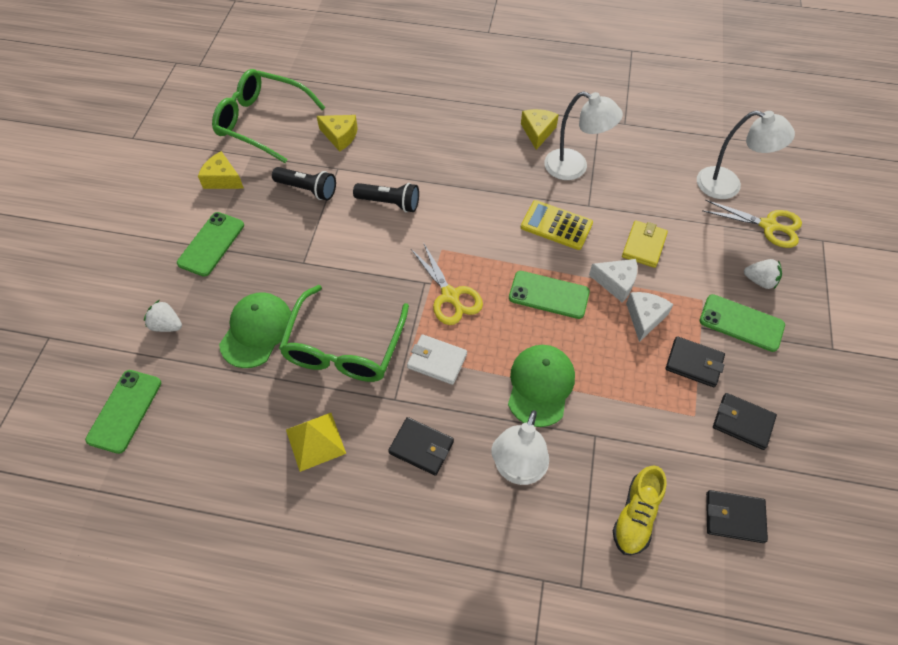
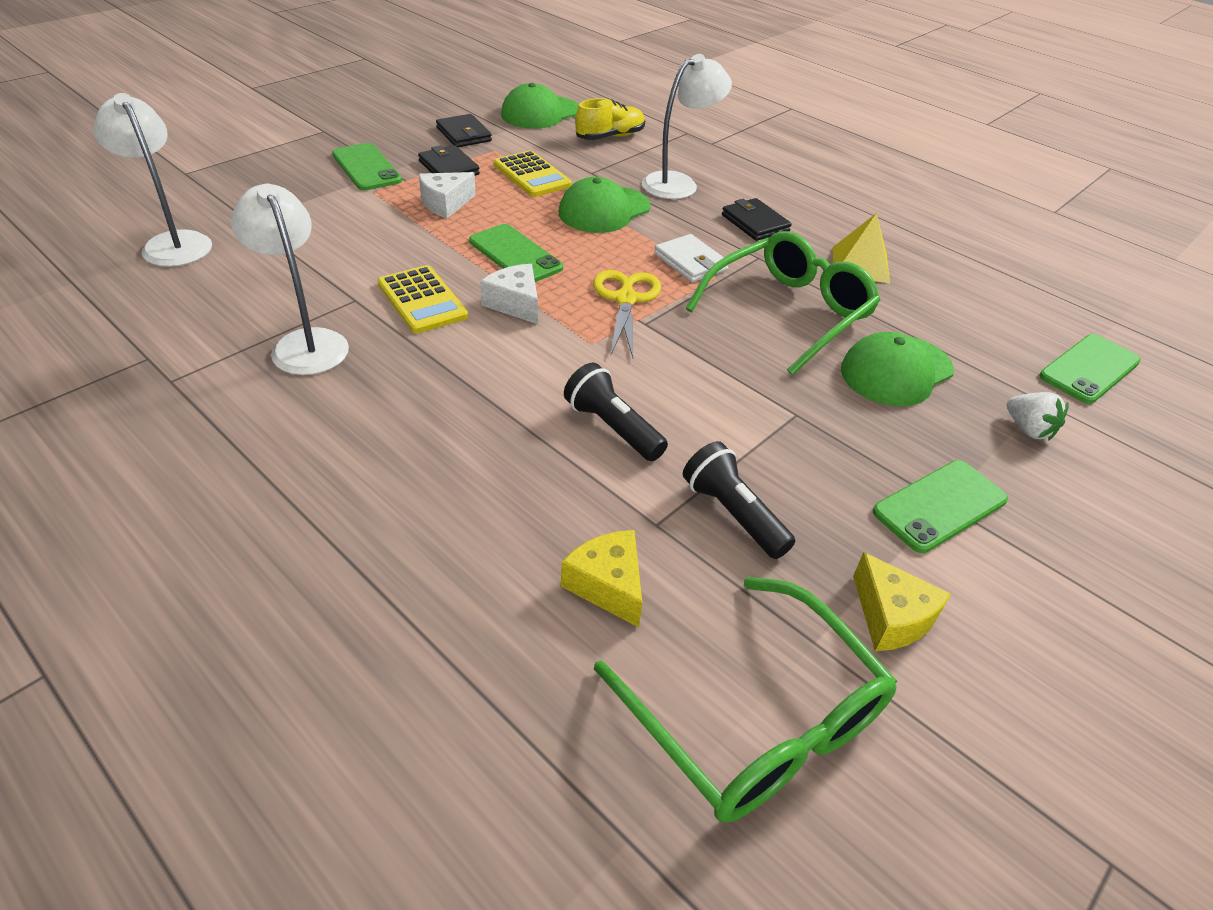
camera: 150 degrees left, 15 degrees down
(537, 132) = (279, 411): yellow cheese -> none
(616, 283) = (433, 233): white cheese -> white cheese (515, 304)
(631, 397) = (532, 175): none -> yellow calculator
(644, 246) = (357, 243): yellow wallet -> none
(734, 517) = (540, 113): black wallet -> green cap
(759, 281) = (298, 178): white strawberry -> none
(768, 226) = (207, 201): yellow scissors -> none

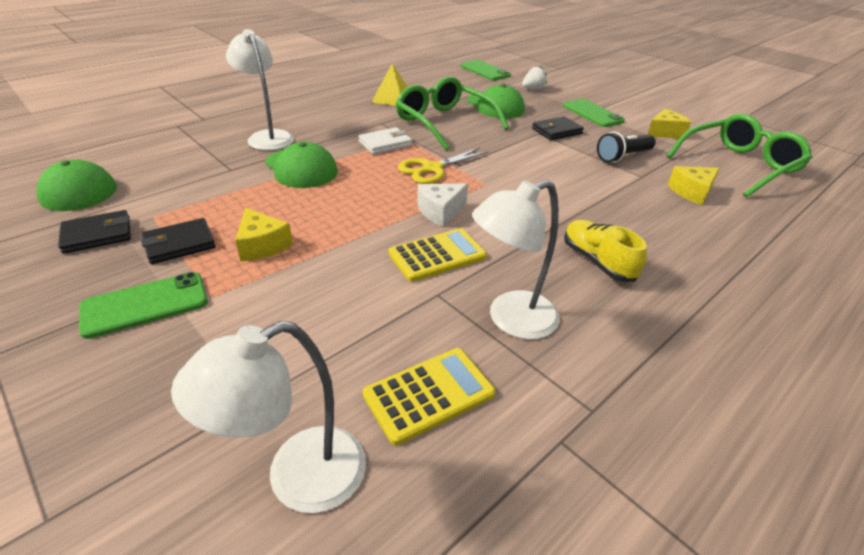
camera: 85 degrees left, 5 degrees down
(445, 204) = (262, 245): white cheese -> yellow cheese
(515, 254) = (366, 209): green phone -> none
(532, 175) = (222, 197): yellow calculator -> yellow calculator (429, 394)
(610, 137) = (163, 156): yellow shoe -> yellow shoe (597, 261)
(612, 428) = (570, 183): black flashlight -> none
(626, 299) = (432, 169): yellow scissors -> yellow scissors turned 45 degrees counterclockwise
(755, 223) = (336, 119): black wallet -> black wallet (557, 131)

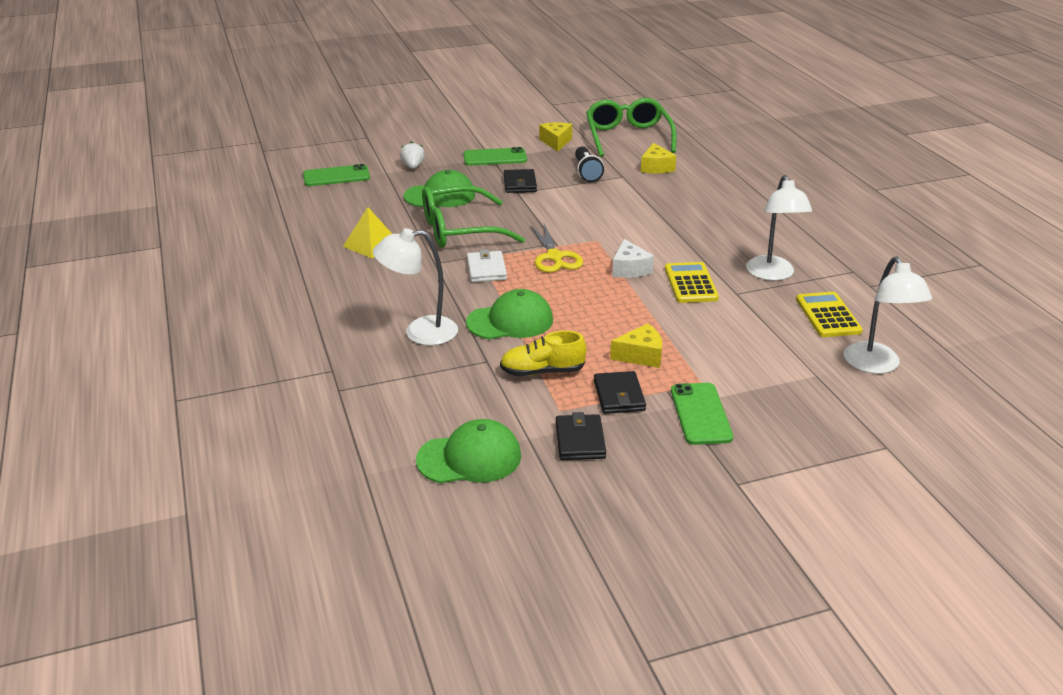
camera: 65 degrees left, 5 degrees down
(597, 261) = (724, 229): yellow shoe -> yellow shoe (542, 371)

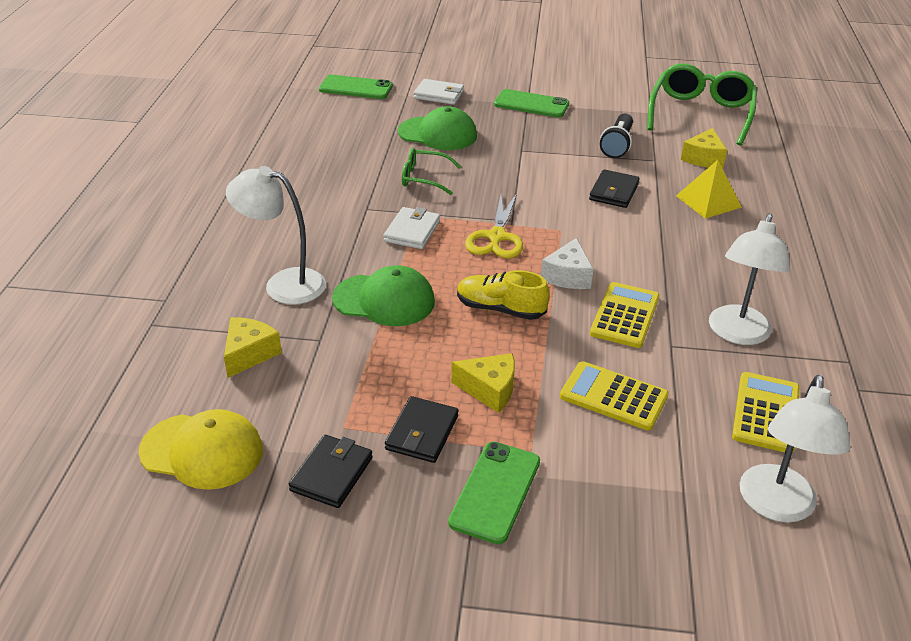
camera: 25 degrees right, 5 degrees up
(371, 244) = (324, 170): yellow pyramid -> yellow pyramid (708, 201)
(413, 166) = (439, 95): white strawberry -> white wallet
(459, 230) = (424, 178): green glasses -> green glasses, size x0.53
(469, 458) = (202, 451): green cap -> yellow cap
(520, 184) = (532, 141): black wallet -> black wallet (614, 192)
(542, 371) = (365, 372): yellow shoe -> yellow shoe (500, 309)
(556, 142) = (613, 102): yellow cheese -> yellow cheese (249, 354)
(726, 335) = (613, 396): none -> yellow calculator

